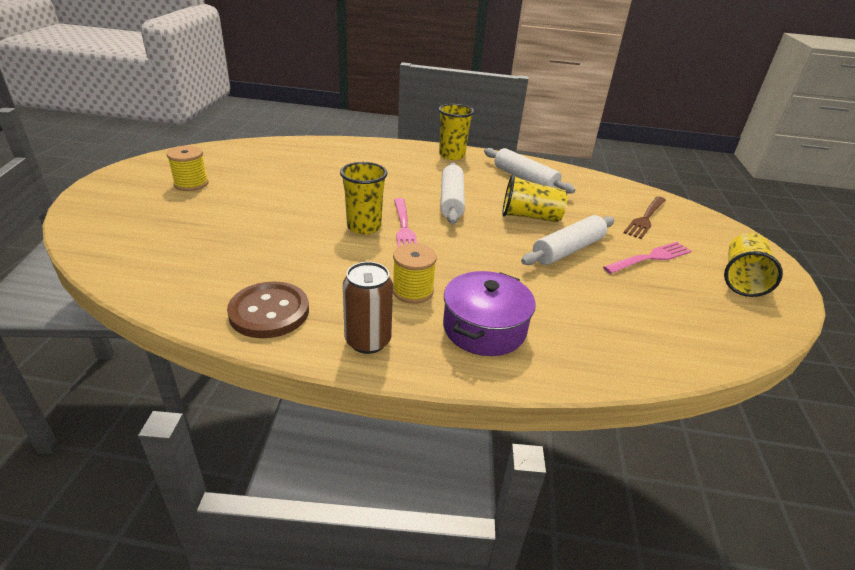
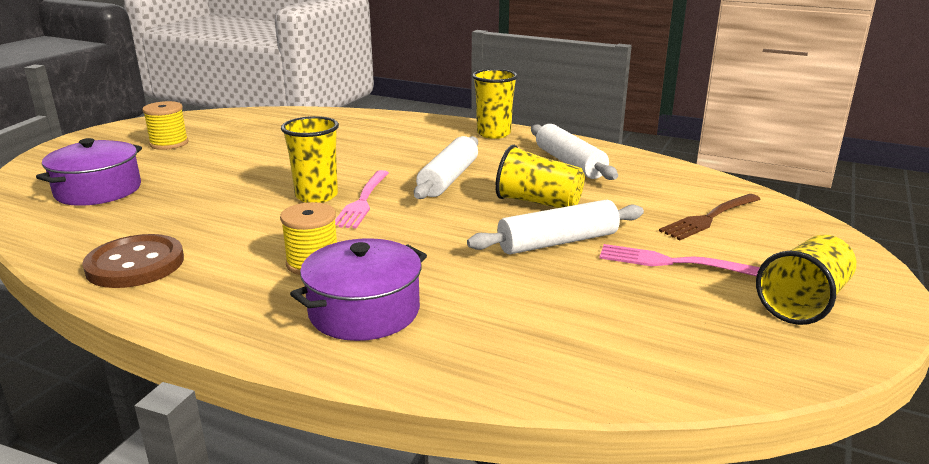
camera: 20 degrees right, 10 degrees down
(168, 240) = (98, 190): none -> purple pot
(368, 341) = (214, 305): brown can -> none
(650, 258) = (673, 262): pink fork -> pink fork turned 150 degrees counterclockwise

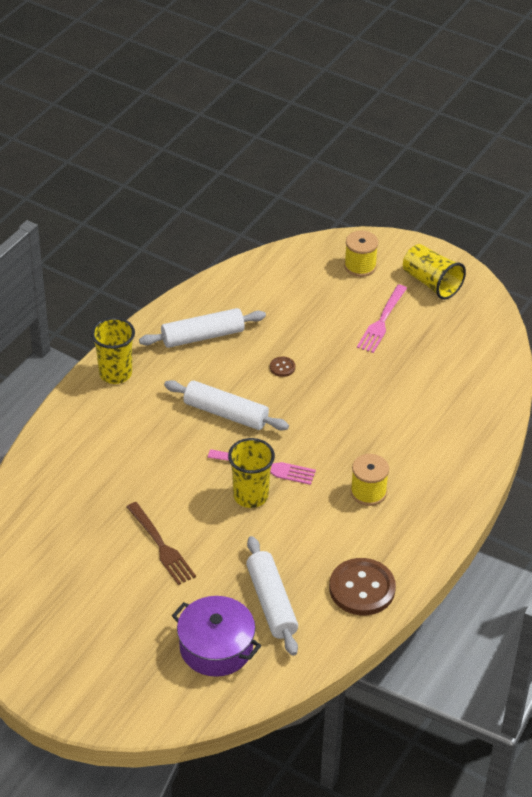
camera: 85 degrees left, 20 degrees up
(169, 143) = (92, 621): yellow spool -> yellow spool (360, 266)
(364, 311) = (431, 465): purple pot -> none
(538, 203) = (282, 367): yellow cup -> brown button
(557, 242) = (348, 368): white rolling pin -> white rolling pin (271, 602)
(709, 218) = (319, 287): brown fork -> brown fork (161, 546)

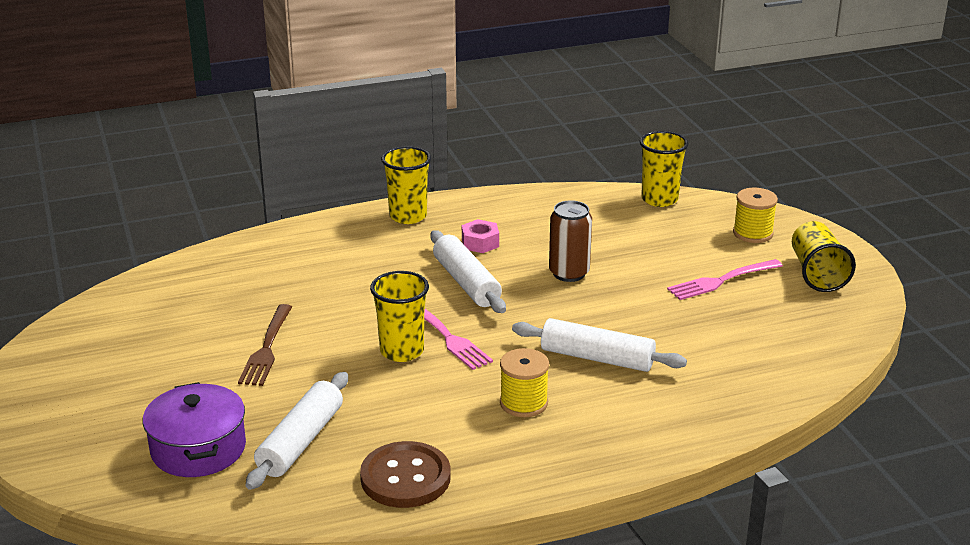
camera: 40 degrees right, 15 degrees down
(194, 372) = (480, 243): none -> pink nut
(203, 336) = (523, 223): white rolling pin -> white rolling pin (597, 358)
(270, 264) = (659, 199): none -> yellow cup
(282, 367) = (569, 273): brown button -> brown can

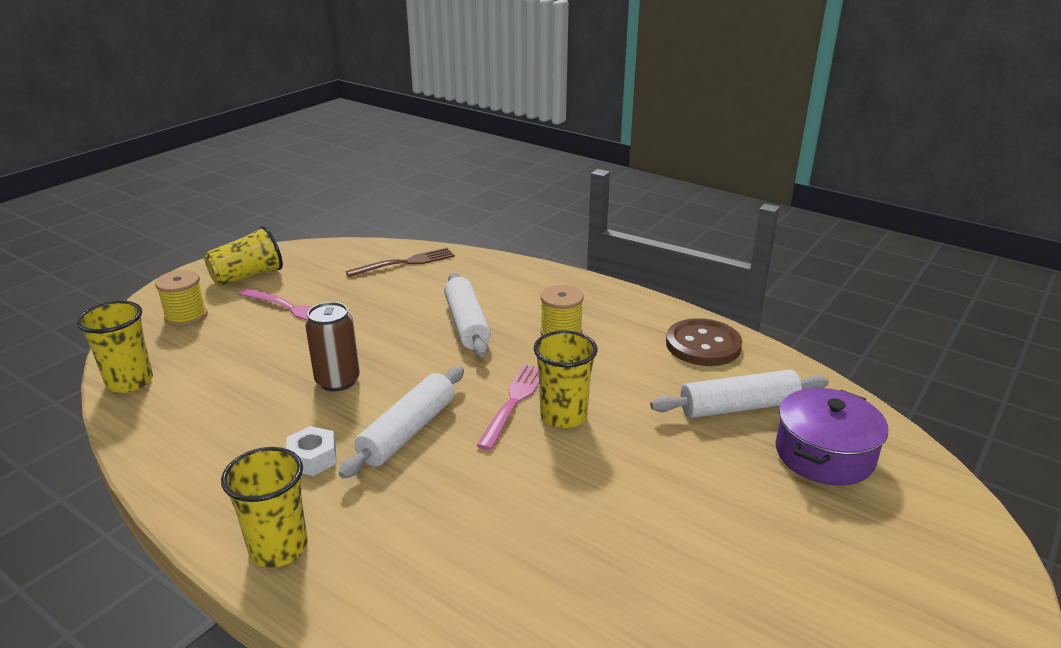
camera: 125 degrees left, 0 degrees up
(267, 348) = (658, 501): brown fork -> brown fork (405, 263)
(480, 243) = (312, 458): pink nut -> white nut

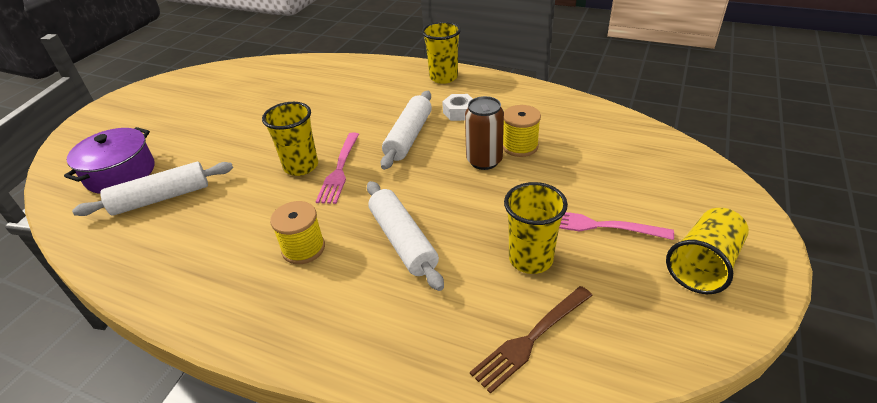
camera: 170 degrees right, 10 degrees up
(130, 382) = (638, 131): yellow cup -> yellow cup (530, 259)
(186, 316) = (686, 195): yellow spool -> yellow spool (520, 146)
(703, 345) = (159, 261): brown button -> none

